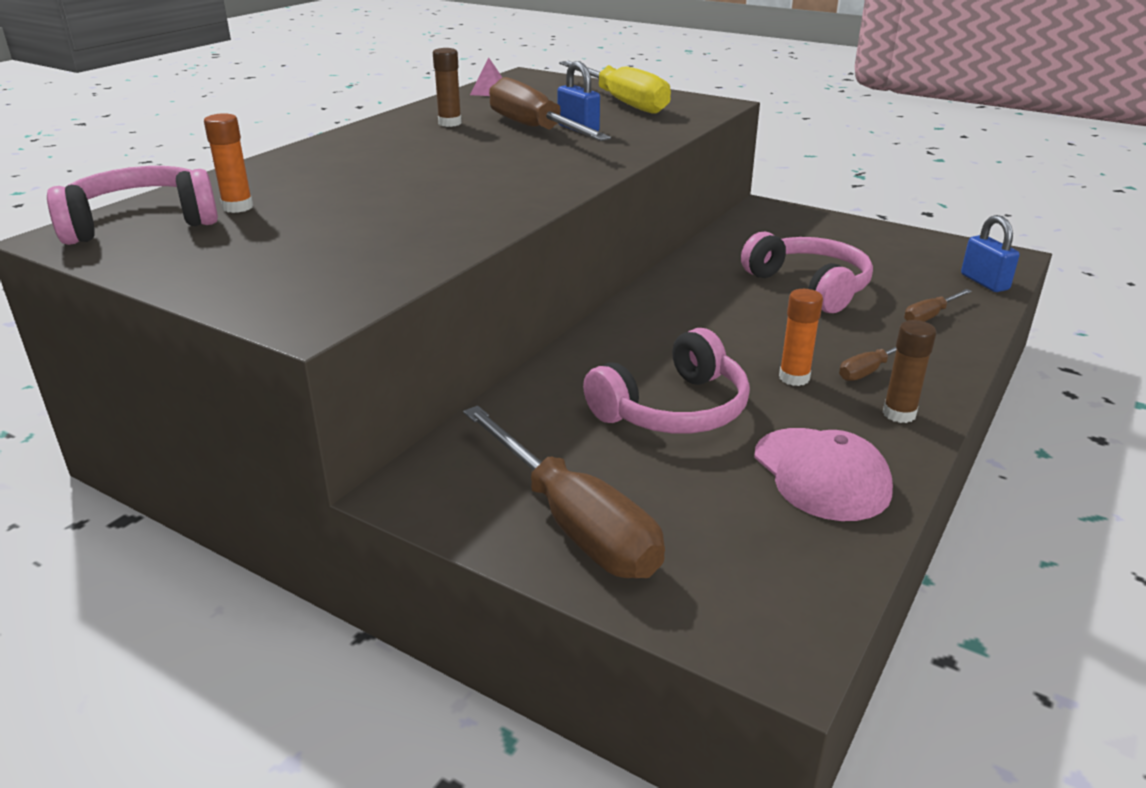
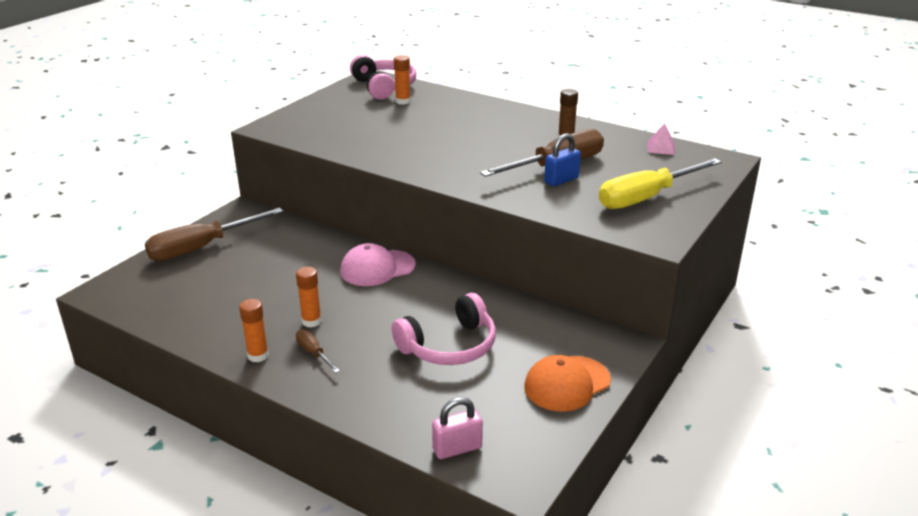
camera: 90 degrees right, 0 degrees up
(673, 409) = (288, 277): pink headphones -> none
(821, 474) = (209, 318): pink cap -> pink cap (377, 268)
(847, 234) = (567, 384): none -> orange cap
(899, 414) = (258, 356): brown glue stick -> orange glue stick
(930, 316) = (392, 399): brown screwdriver -> none
(984, 282) = (457, 448): blue padlock -> pink padlock

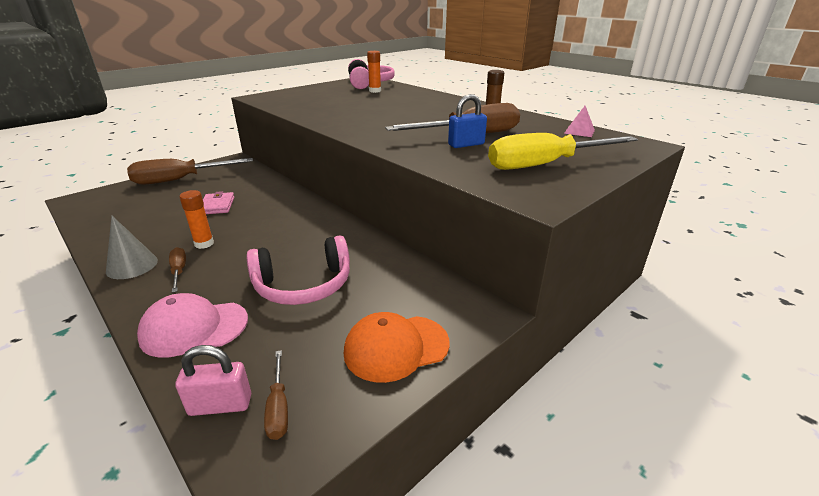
camera: 15 degrees right, 0 degrees up
(258, 356) = (132, 265): orange glue stick -> grey cone
(282, 275) = (217, 206): none -> pink wallet
(377, 268) = (296, 210): pink cap -> pink cap (194, 328)
(504, 441) = (278, 407): none -> brown screwdriver

